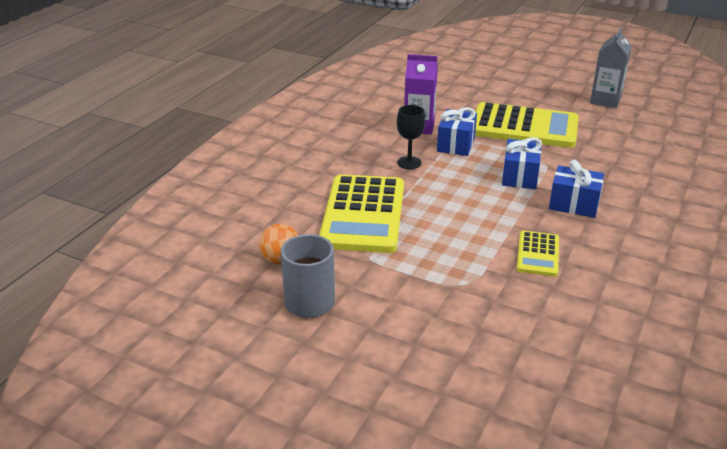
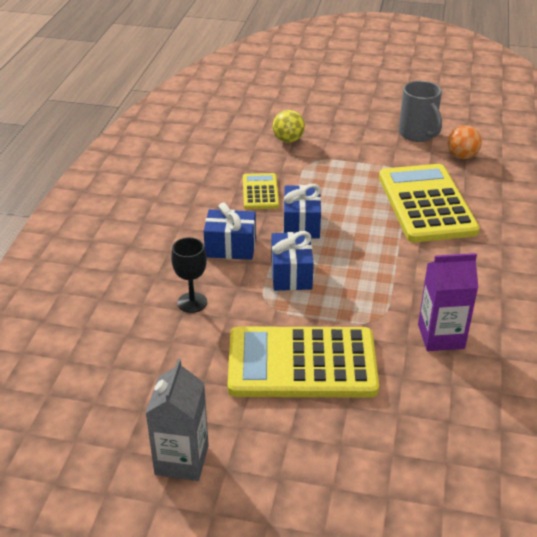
camera: 165 degrees right, 5 degrees up
(409, 163) = (419, 272): black goblet -> black goblet (192, 302)
(456, 144) = (380, 312): blue gift -> blue gift (301, 224)
(488, 322) = (288, 140): none -> yellow ball

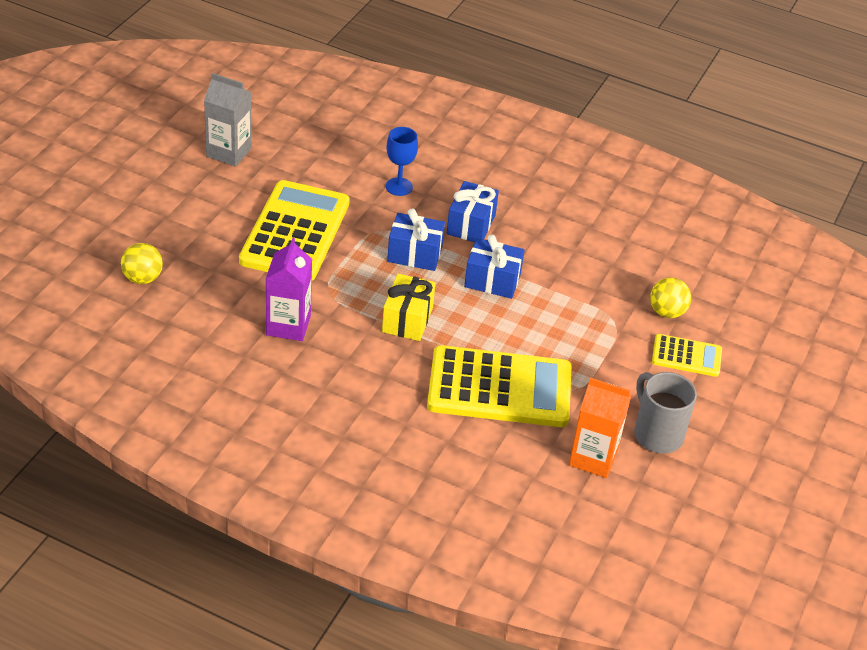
camera: 100 degrees right, 5 degrees up
(192, 302) = (399, 187): black goblet -> blue goblet
(260, 192) = (561, 265): yellow calculator -> yellow calculator (686, 356)
(382, 263) = (407, 319): none -> yellow gift
(418, 134) = (657, 434): grey mug -> grey mug turned 75 degrees clockwise
(450, 474) = (142, 278): none -> yellow ball
(462, 156) = (593, 458): orange ball -> orange carton

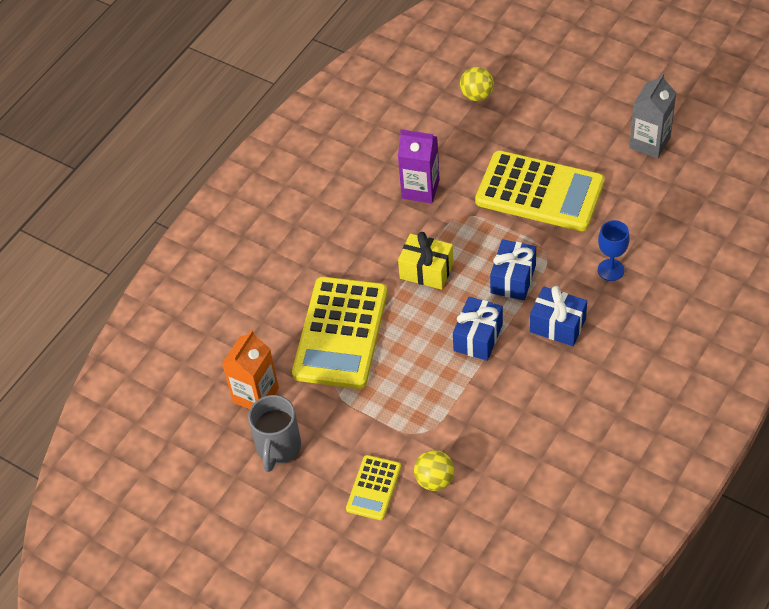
camera: 105 degrees right, 10 degrees up
(657, 434) = (278, 448): grey mug -> grey mug turned 120 degrees clockwise

